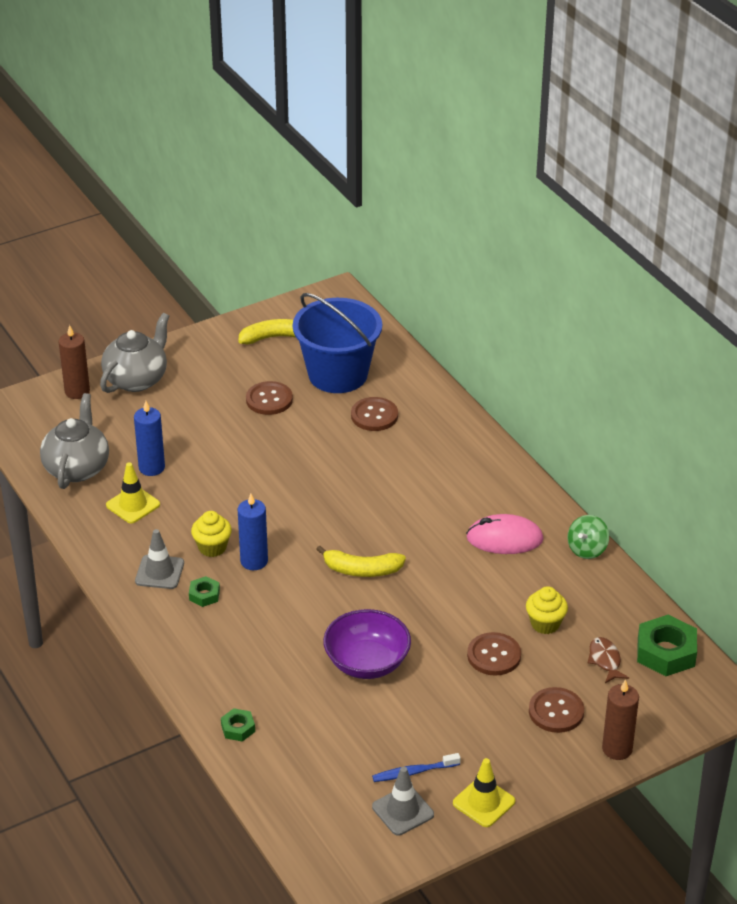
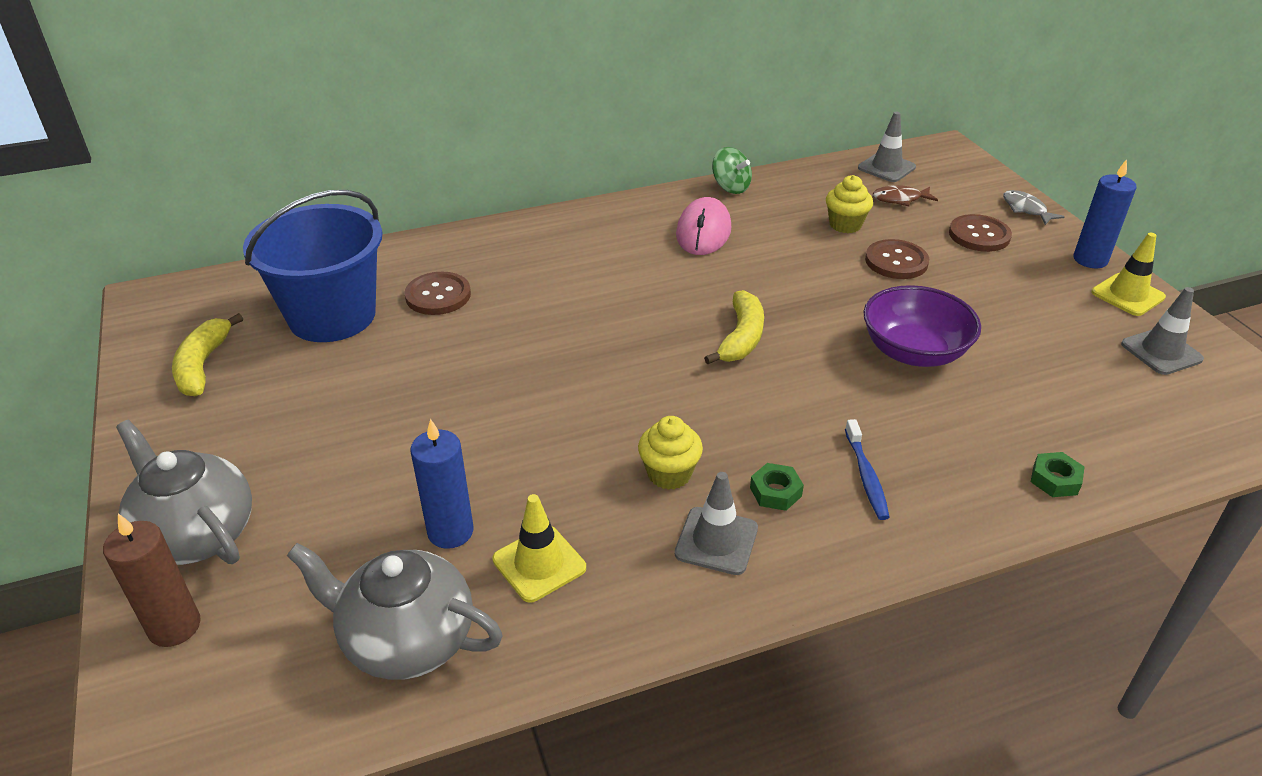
camera: 80 degrees left, 0 degrees up
(254, 561) = (708, 432): blue candle -> blue candle (1090, 260)
(269, 400) = (349, 384): brown button -> none
(413, 772) = (1095, 337): blue toothbrush -> blue toothbrush (866, 476)
(617, 749) = (1026, 209): brown candle -> grey fish
(666, 652) = (886, 167): green nut -> grey traffic cone

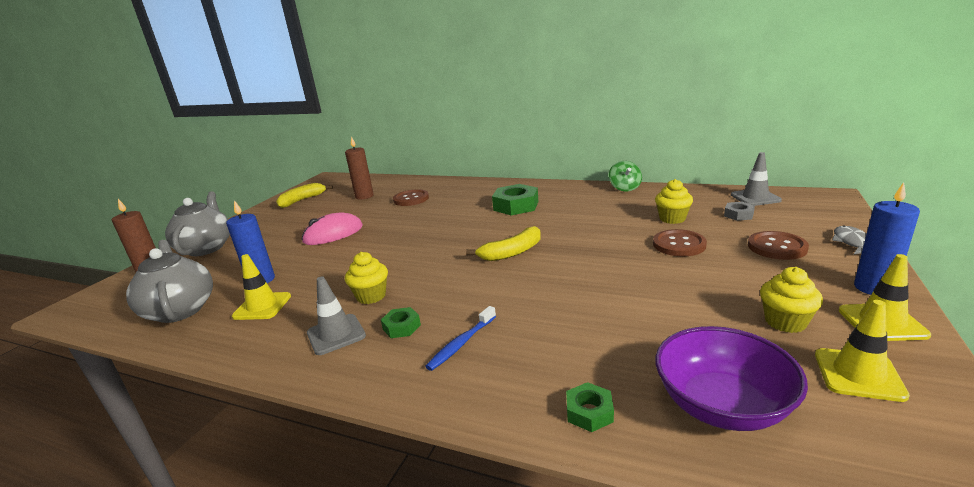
camera: 45 degrees right, 15 degrees down
(332, 316) = (364, 196): blue bucket -> brown candle
(632, 259) = (516, 206): none -> green nut
(703, 232) = (574, 203): pink mouse -> pink mouse (333, 234)
(900, 199) = (738, 215): brown fish -> grey nut
(913, 352) = (608, 293): purple bowl -> purple bowl (722, 405)
(1074, 322) = (785, 322): none -> yellow cupcake
(1161, 352) = (858, 374): grey traffic cone -> yellow traffic cone

